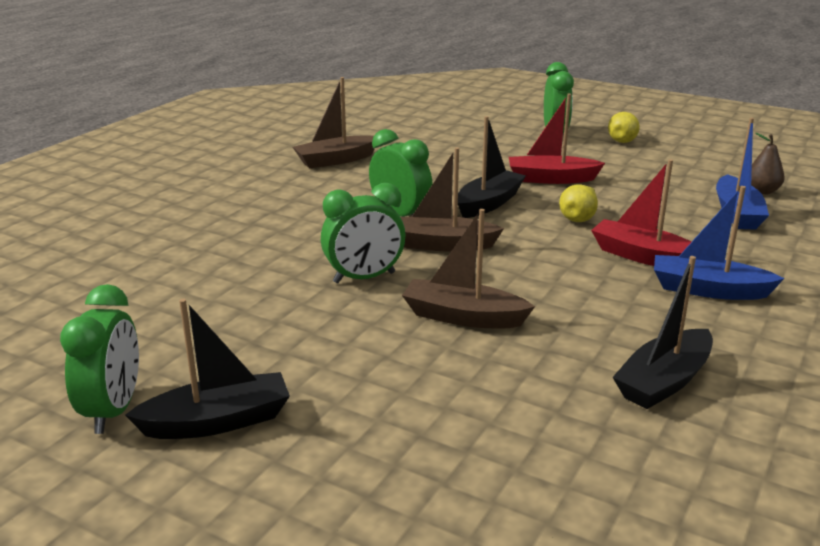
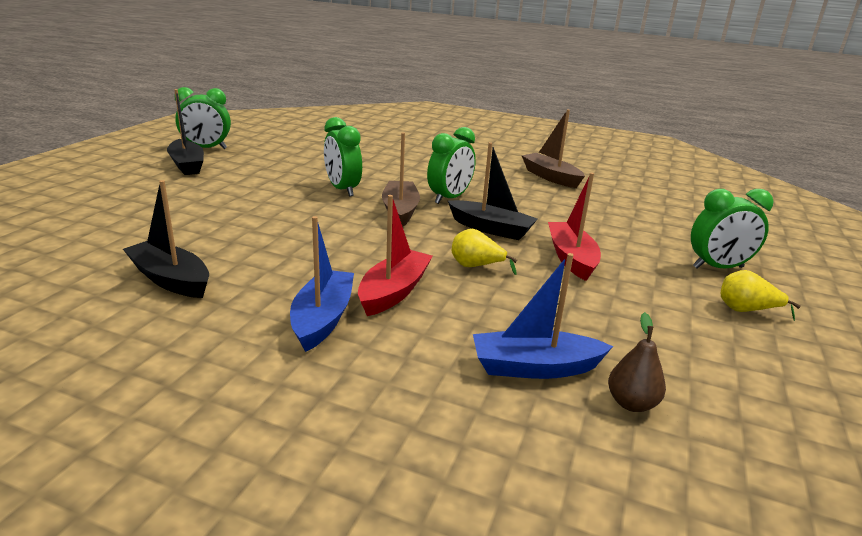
camera: 80 degrees right, 0 degrees up
(463, 317) = (284, 216): brown boat -> none

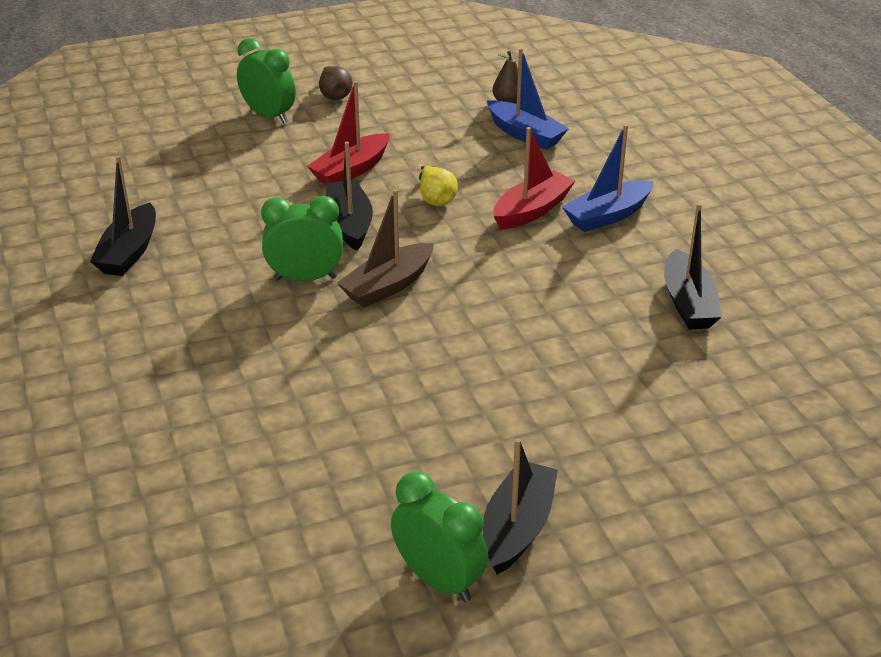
camera: 130 degrees left, 10 degrees up
(342, 189) = (390, 353): green clock -> none
(393, 292) = (531, 210): red boat -> red boat turned 150 degrees clockwise
(551, 177) = (129, 252): brown boat -> black boat
(746, 310) = (334, 95): yellow pear -> brown pear

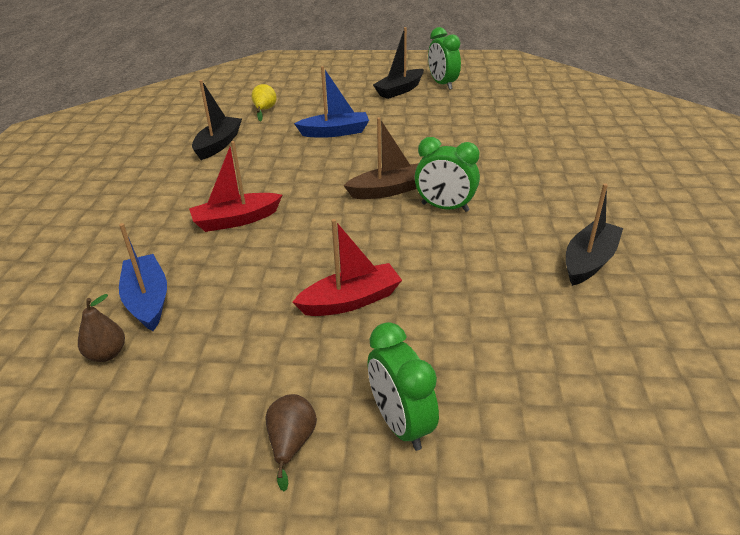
camera: 155 degrees left, 0 degrees up
(349, 224) = (387, 243): black boat -> none
(436, 199) = (299, 248): yellow pear -> yellow pear (264, 110)
(608, 215) = (188, 203): blue boat -> blue boat (335, 132)

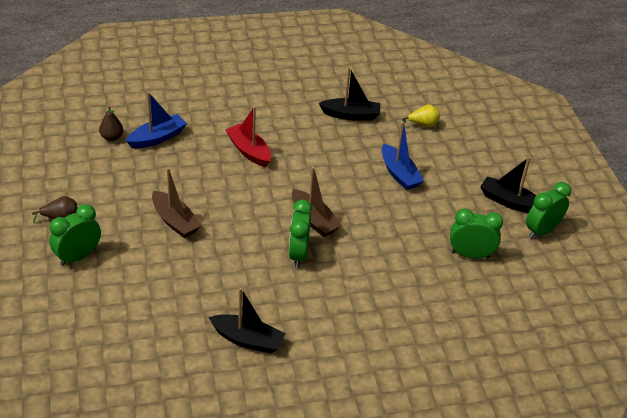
camera: 70 degrees right, 5 degrees up
(350, 301) = (175, 221): red boat -> brown boat
(466, 116) = (470, 255): none -> green clock

